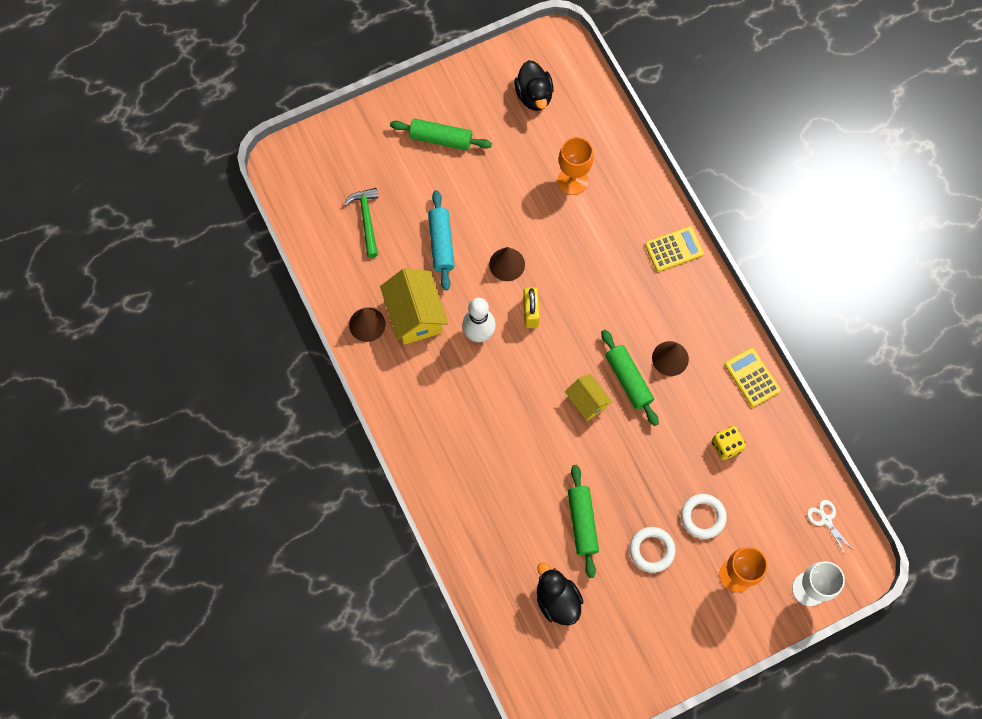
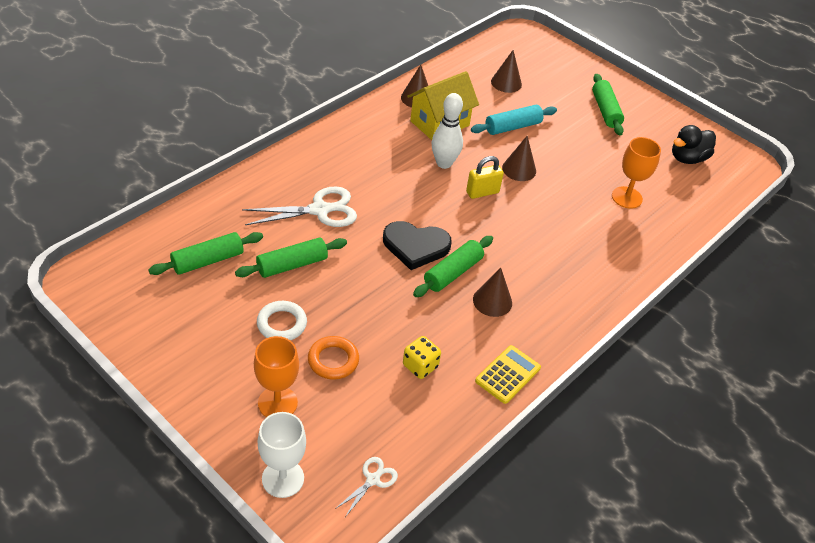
camera: 65 degrees right, 25 degrees down
(366, 220) = (506, 83): green hammer -> brown cone
(515, 477) = (319, 210): none -> white scissors
(557, 599) = (208, 260): black duck -> green rolling pin
(587, 402) = (415, 246): yellow house -> black heart
(674, 249) = (608, 283): yellow calculator -> none
(703, 517) = (333, 360): white ring -> orange ring

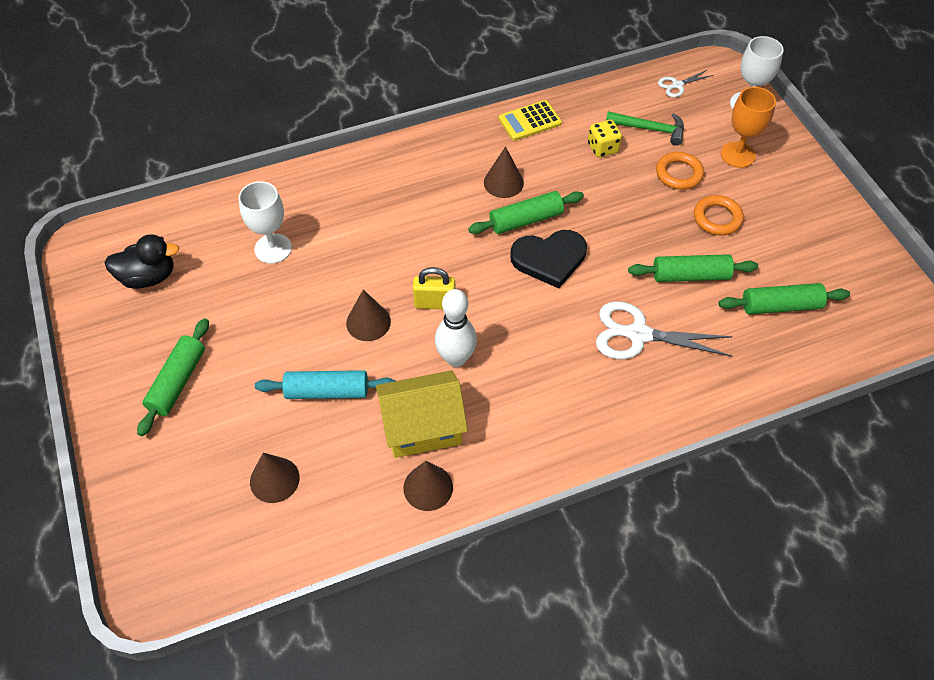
camera: 150 degrees left, 10 degrees up
(282, 324) = (717, 218): white ring -> orange ring
(382, 405) = (649, 129): none -> green hammer
(415, 246) = (549, 259): black heart -> black heart turned 135 degrees clockwise
(626, 197) = (273, 248): orange goblet -> white goblet

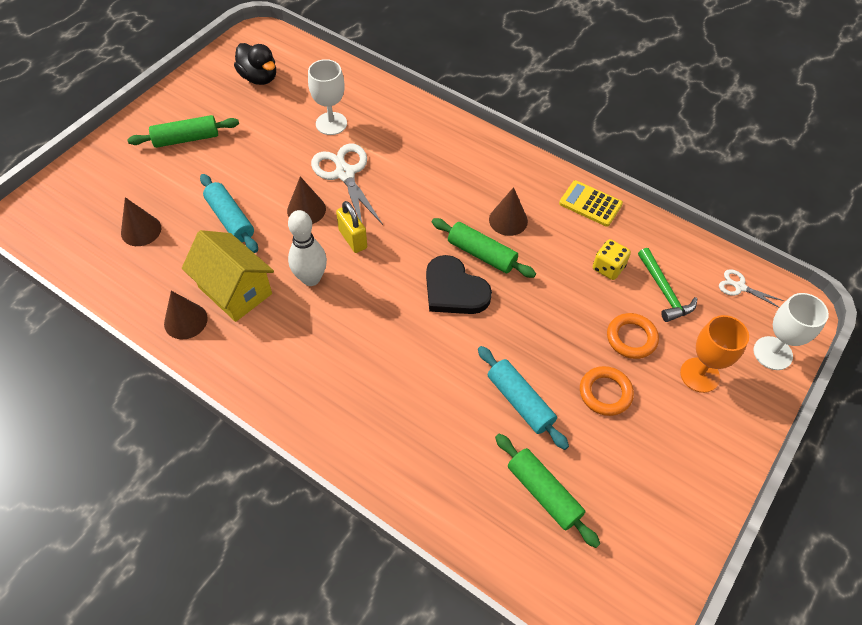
camera: 55 degrees right, 0 degrees up
(638, 334) = (424, 391): white scissors -> white scissors (345, 174)
(690, 275) = (520, 401): green rolling pin -> turquoise rolling pin

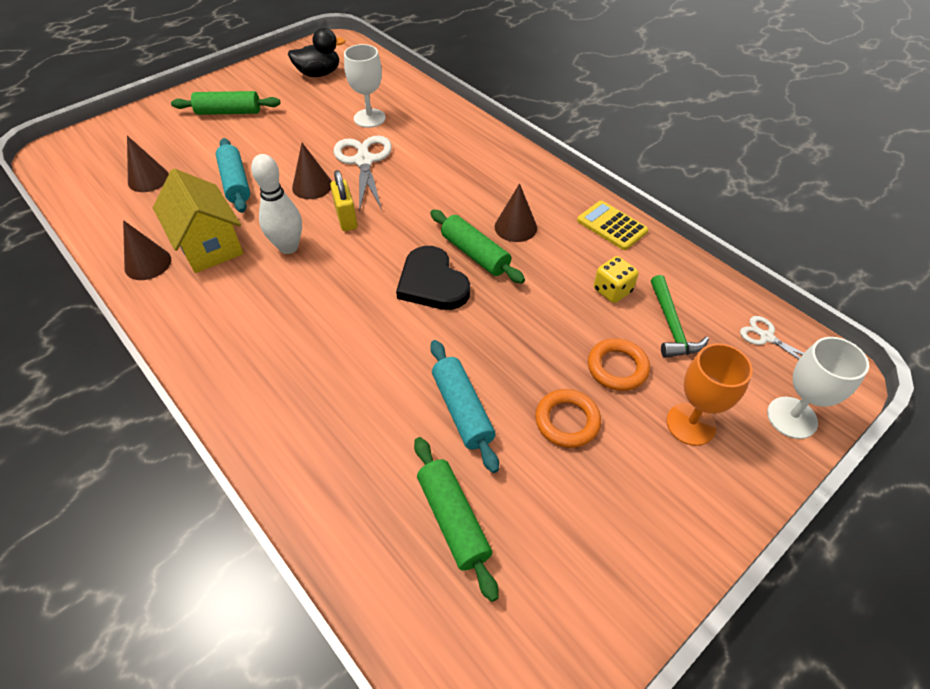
camera: 15 degrees right, 5 degrees down
(259, 78) = (319, 74): black duck -> black duck turned 75 degrees counterclockwise

